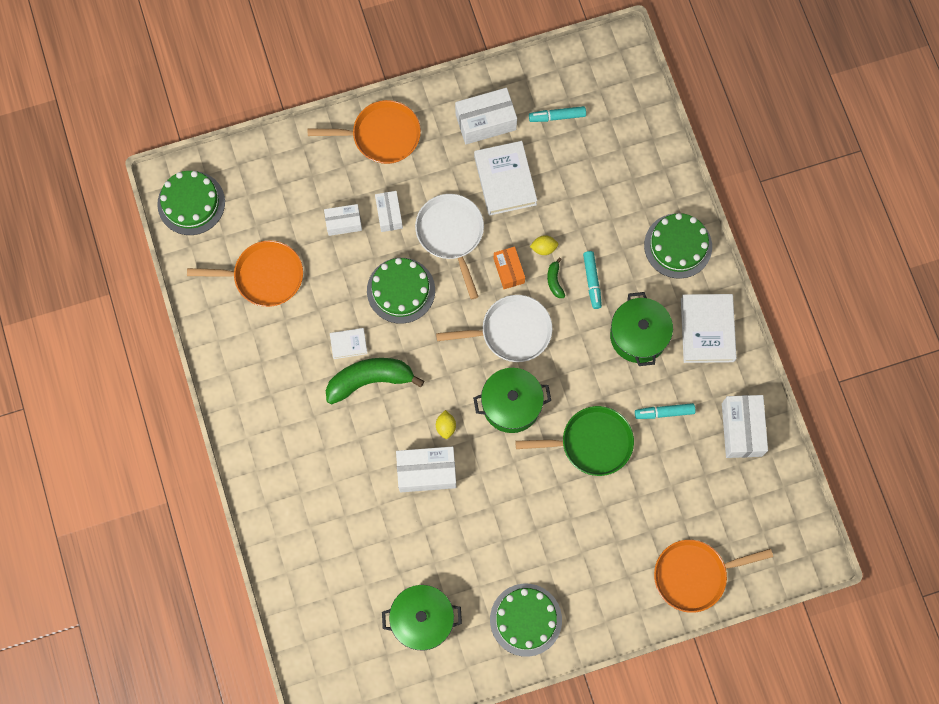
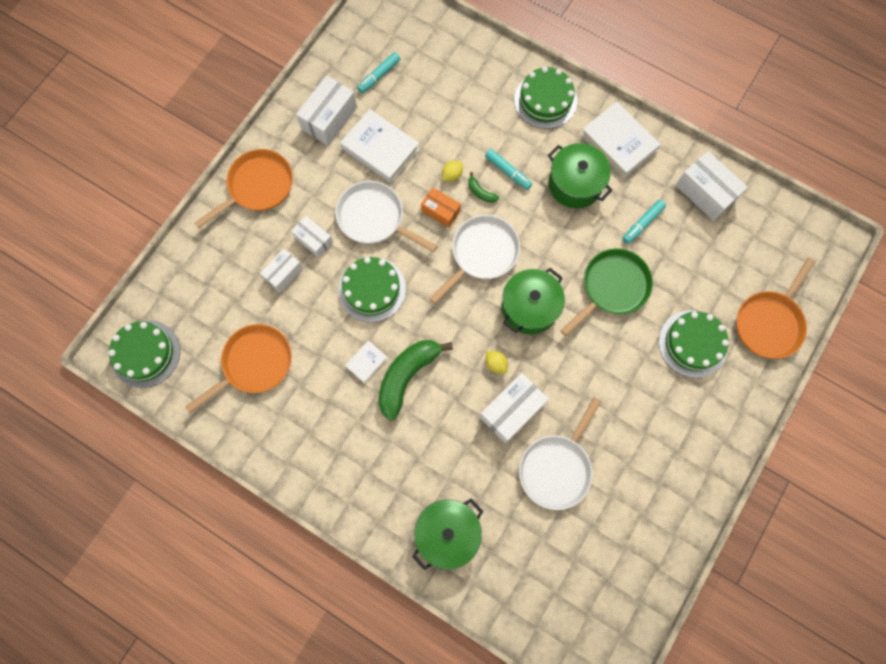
camera: 40 degrees left, 0 degrees up
(422, 620) = (609, 528): green pot -> green pot (447, 533)
(423, 543) = (557, 467): none -> white pan
(526, 619) = (684, 460): green cake -> green cake (693, 343)

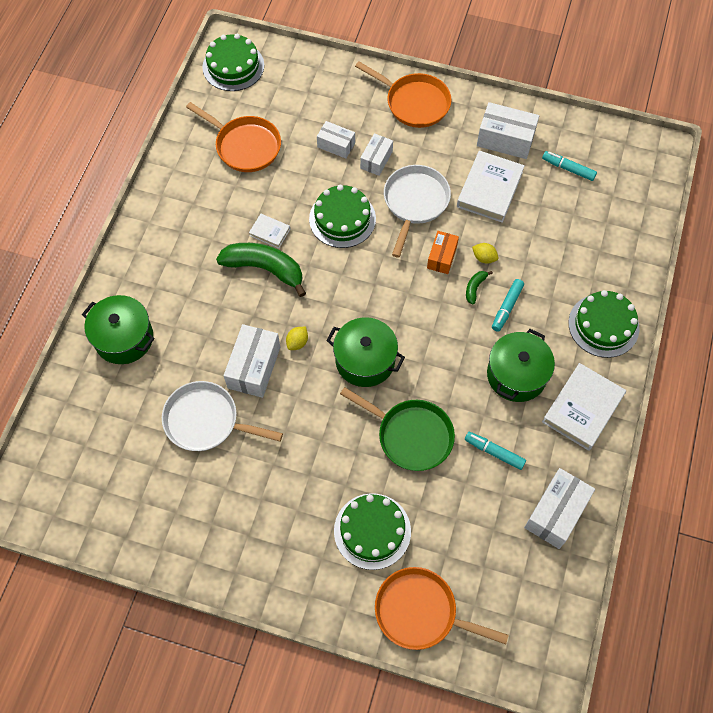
camera: 75 degrees right, 10 degrees down
(481, 254) = (408, 304): white pan -> none
(511, 410) = (254, 367): white box -> white box turned 75 degrees clockwise

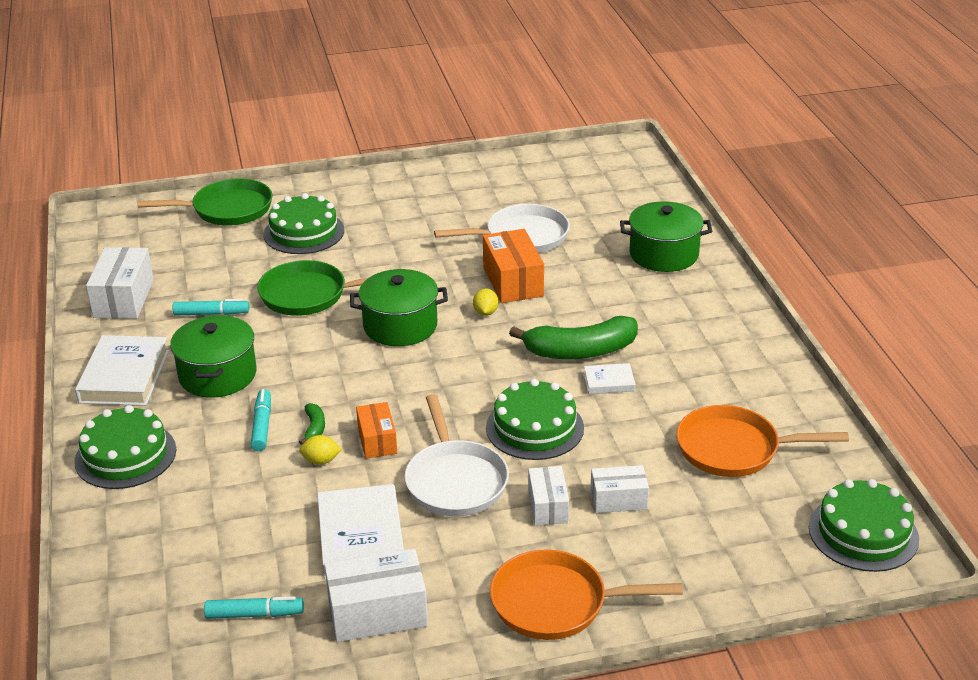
camera: 150 degrees right, 30 degrees down
(254, 367) = (513, 281): white box -> orange box
(421, 612) = (227, 209): orange pan -> green pan

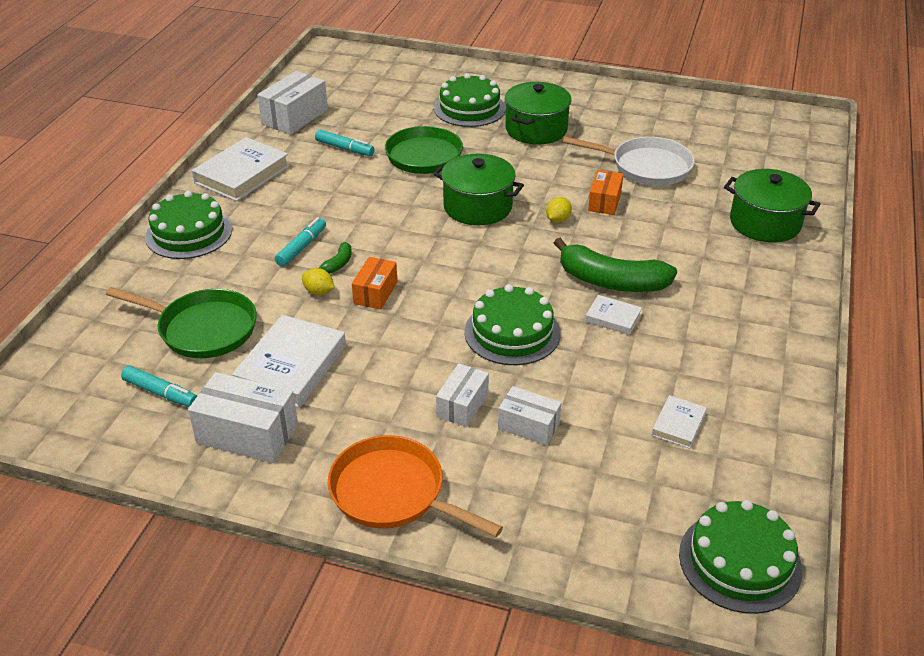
camera: 30 degrees right, 5 degrees up
(217, 375) = (306, 196): green pot -> green pot (536, 129)
(227, 209) = (428, 74): green pan -> green pan (202, 329)
(455, 480) = (406, 350): white pan -> none
(513, 281) = (604, 202): orange box -> orange box, size x0.62
(734, 449) = (678, 425): orange pan -> white book

